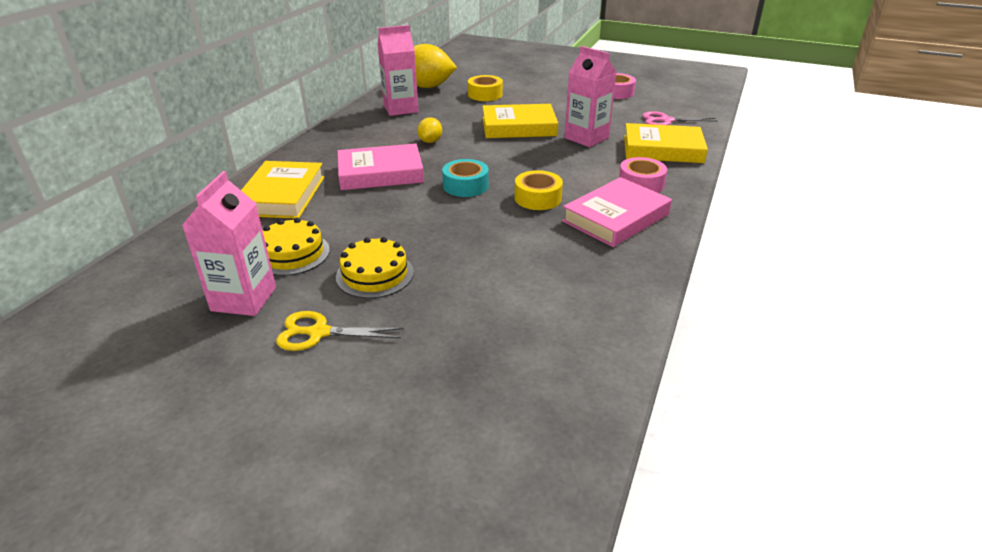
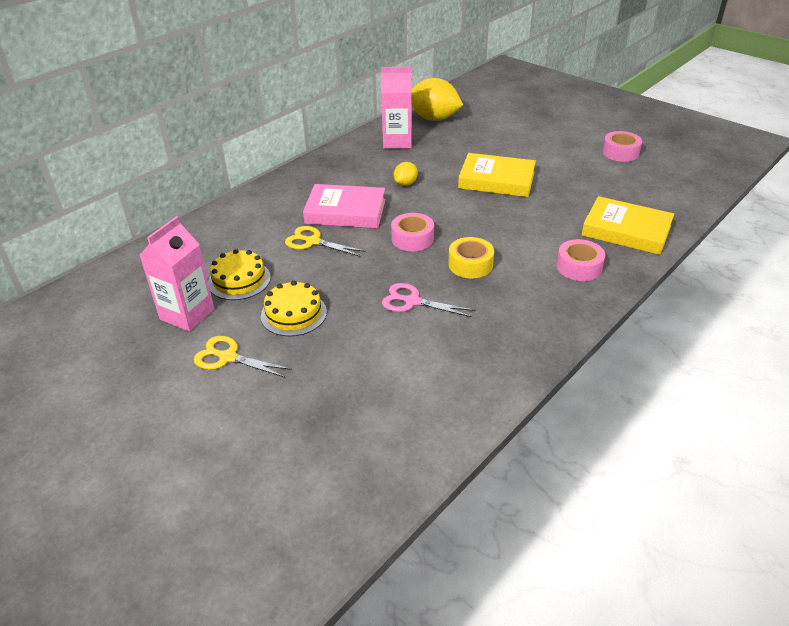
camera: 20 degrees right, 5 degrees up
(282, 195) = (255, 220): yellow book -> none
(359, 204) = (313, 241): none -> yellow scissors
(465, 186) = (412, 238): turquoise tape -> pink tape
(485, 94) = (484, 136): yellow tape -> none
(586, 138) = (556, 204): pink carton -> none
(616, 218) = (531, 300): pink book -> none
(666, 121) = (652, 196): pink scissors -> pink scissors (412, 301)

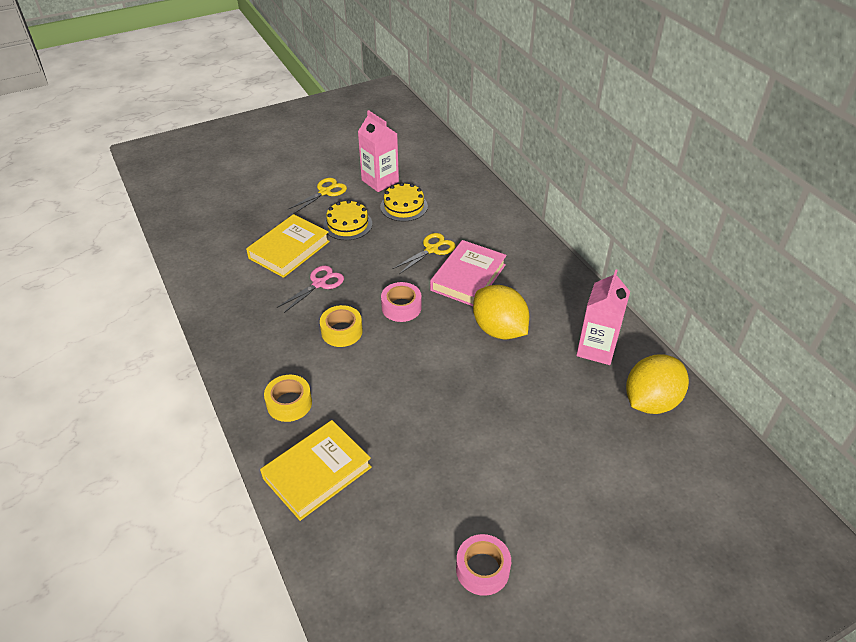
camera: 110 degrees right, 5 degrees up
(405, 184) = (499, 329): yellow lemon -> yellow lemon, size x2.04
(496, 180) = (472, 404): yellow book -> yellow book (289, 250)
(579, 267) = (289, 403): pink tape -> yellow tape

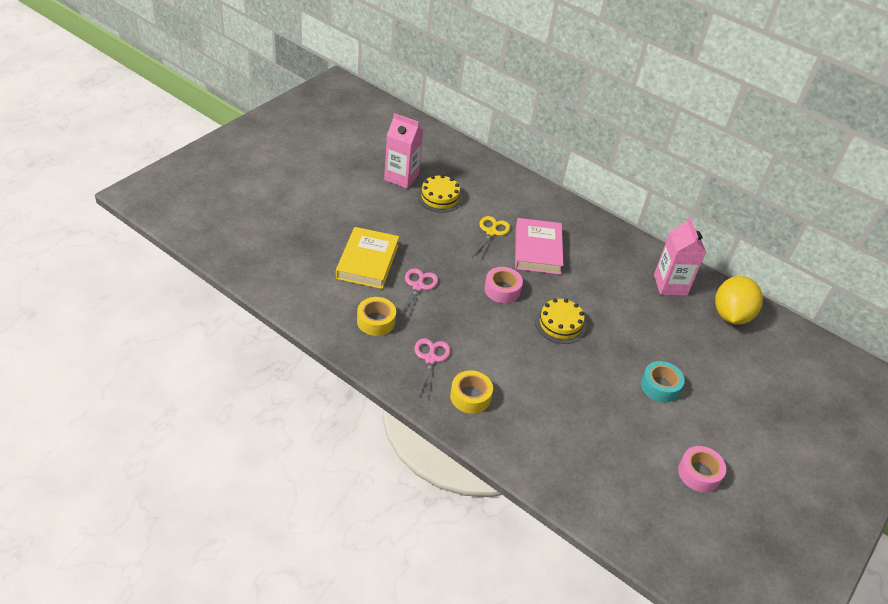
camera: 30 degrees left, 0 degrees up
(279, 355) = (430, 359): none -> pink scissors
(317, 473) = (534, 445): yellow book -> none
(325, 192) = (359, 198): yellow scissors -> none
(342, 331) = (468, 324): yellow tape -> yellow tape (376, 321)
(348, 224) = (402, 225): yellow cake -> yellow cake (560, 324)
(499, 329) = (591, 288): yellow lemon -> none
(505, 455) = (660, 386): none -> turquoise tape

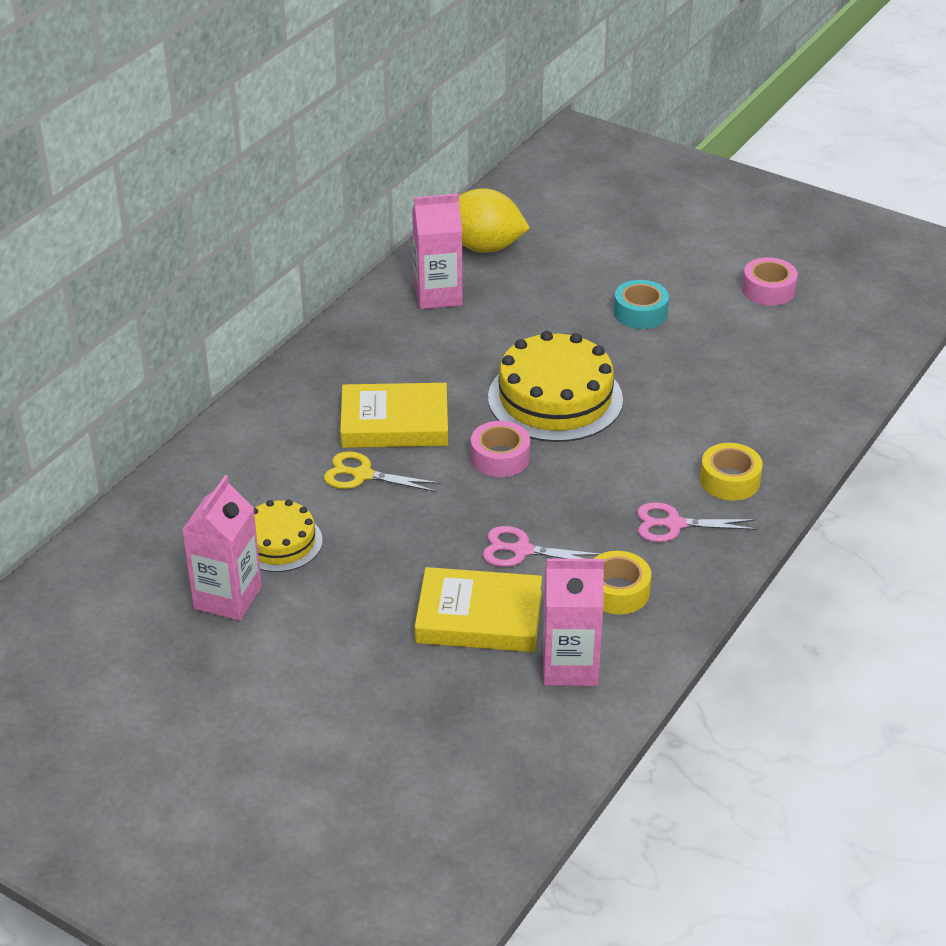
camera: 90 degrees left, 5 degrees down
(321, 291) = (570, 666): none -> pink carton
(537, 250) = (394, 423): pink book -> yellow book
(560, 324) = (555, 398): yellow cake -> yellow cake, size x1.73

